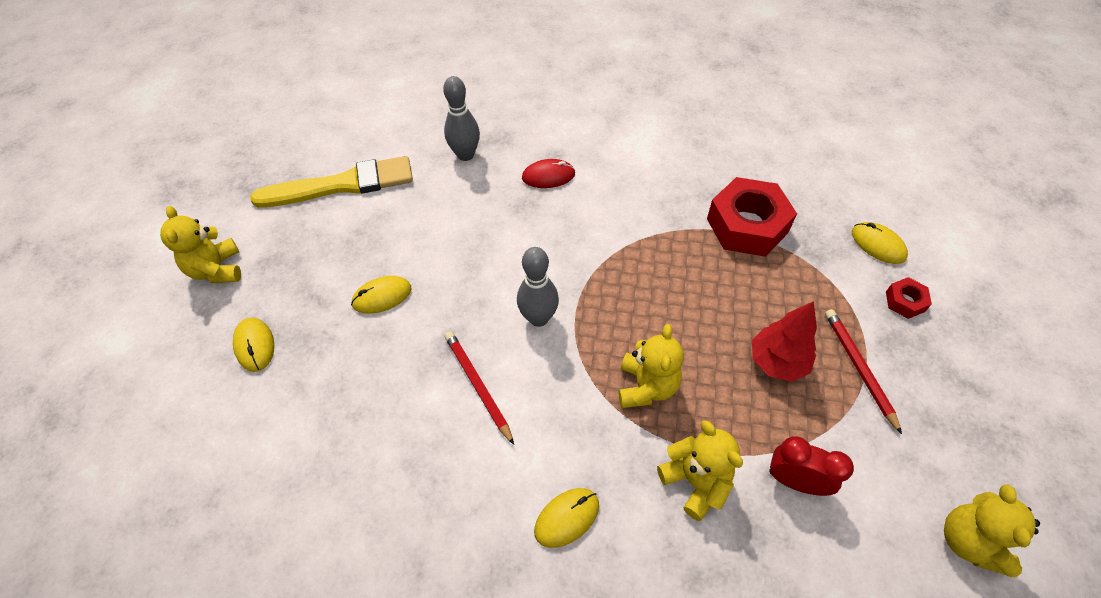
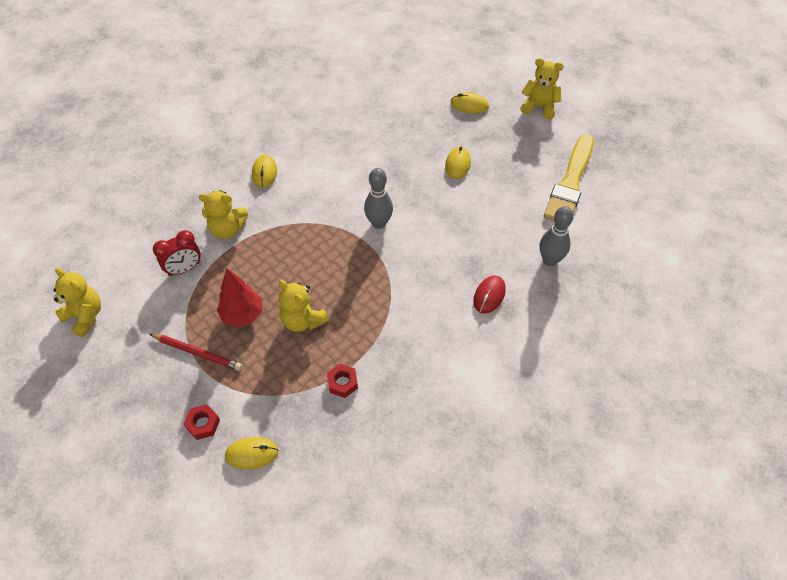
camera: 125 degrees right, 0 degrees up
(478, 386) = (362, 176): red pencil -> none
(646, 386) = (291, 244): yellow teddy bear -> yellow teddy bear (303, 320)
(747, 225) = (342, 383): red nut -> red nut, size x0.46

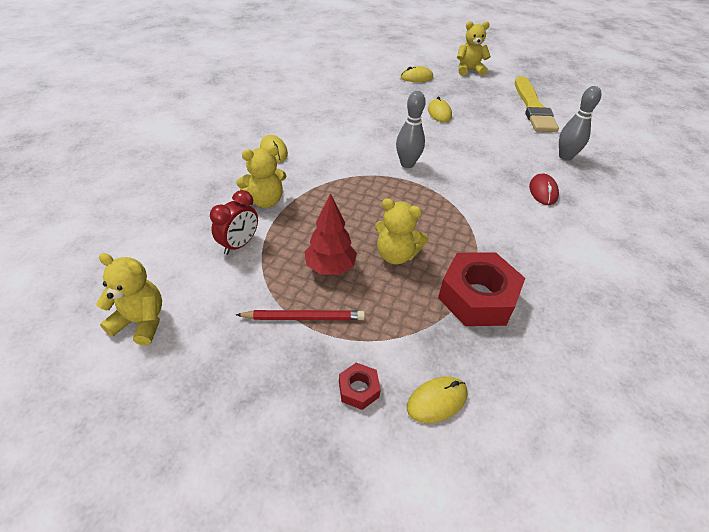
camera: 25 degrees left, 10 degrees down
(342, 383) = (477, 297): red nut -> red nut, size x2.18

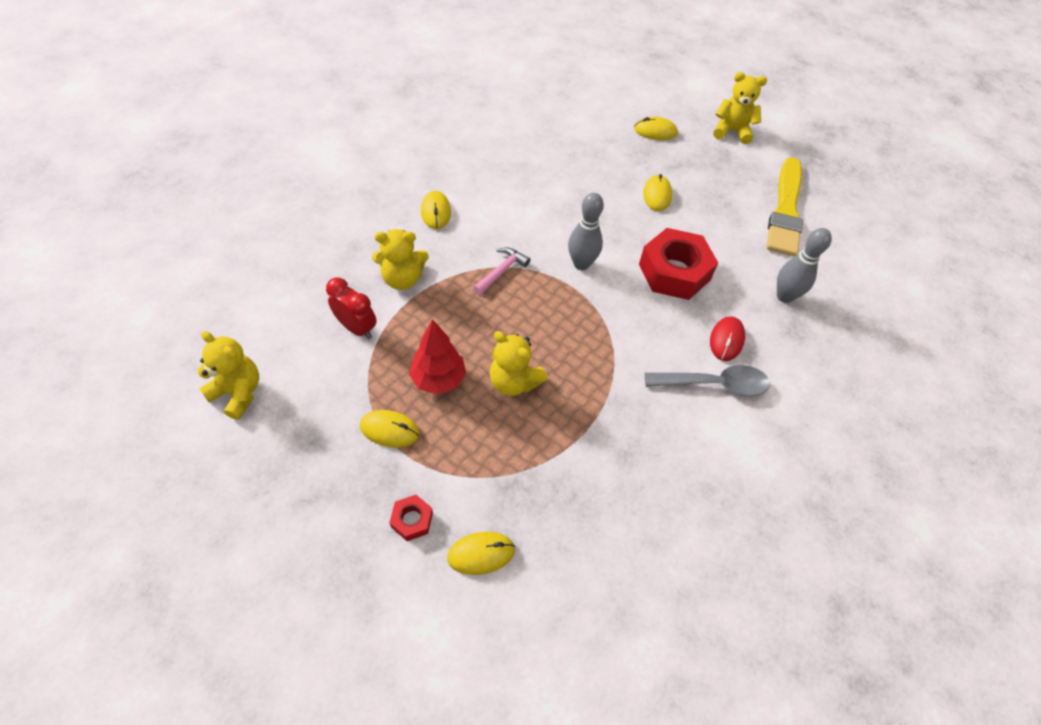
camera: 15 degrees right, 10 degrees up
(239, 244) = (357, 328): red clock -> red clock turned 105 degrees counterclockwise
(303, 317) = (389, 430): red pencil -> yellow mouse
(347, 180) = (502, 271): none -> pink hammer
(477, 297) = (577, 455): red nut -> red nut (674, 272)
(552, 222) = (714, 384): none -> grey spoon

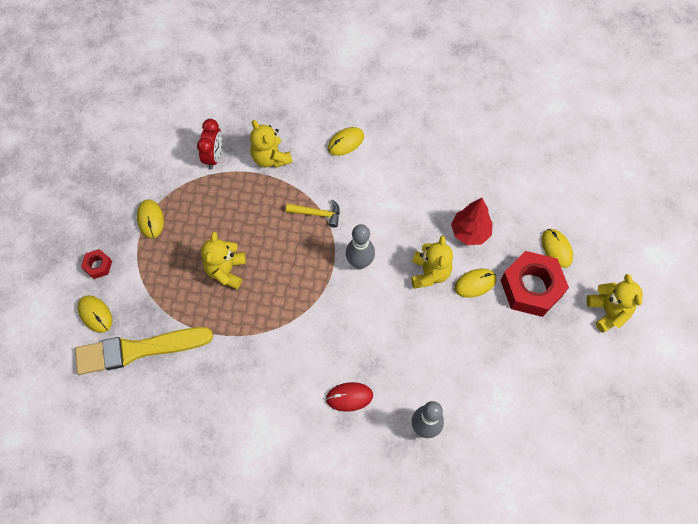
camera: 65 degrees right, 10 degrees up
(238, 393) = (132, 126): yellow teddy bear -> yellow teddy bear (429, 273)
(438, 379) = (202, 225): red tree -> red tree (470, 232)
(502, 271) = (317, 214): pink hammer -> yellow hammer
(674, 272) = (395, 331): red nut -> red nut (531, 287)
(714, 384) = (301, 403): grey spoon -> none
(785, 210) = (532, 394): yellow brush -> yellow brush (139, 349)

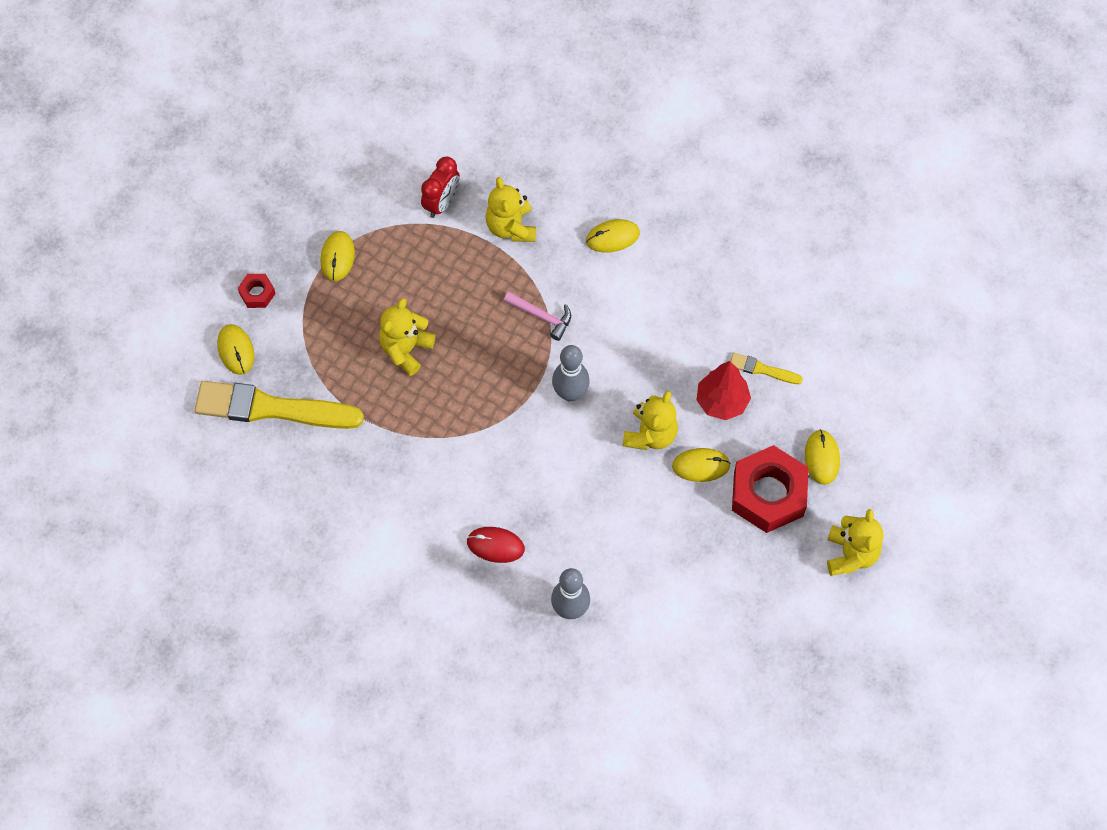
camera: 20 degrees right, 0 degrees up
(317, 214) = (541, 316): yellow hammer -> pink hammer
(488, 200) = (762, 369): none -> yellow brush

